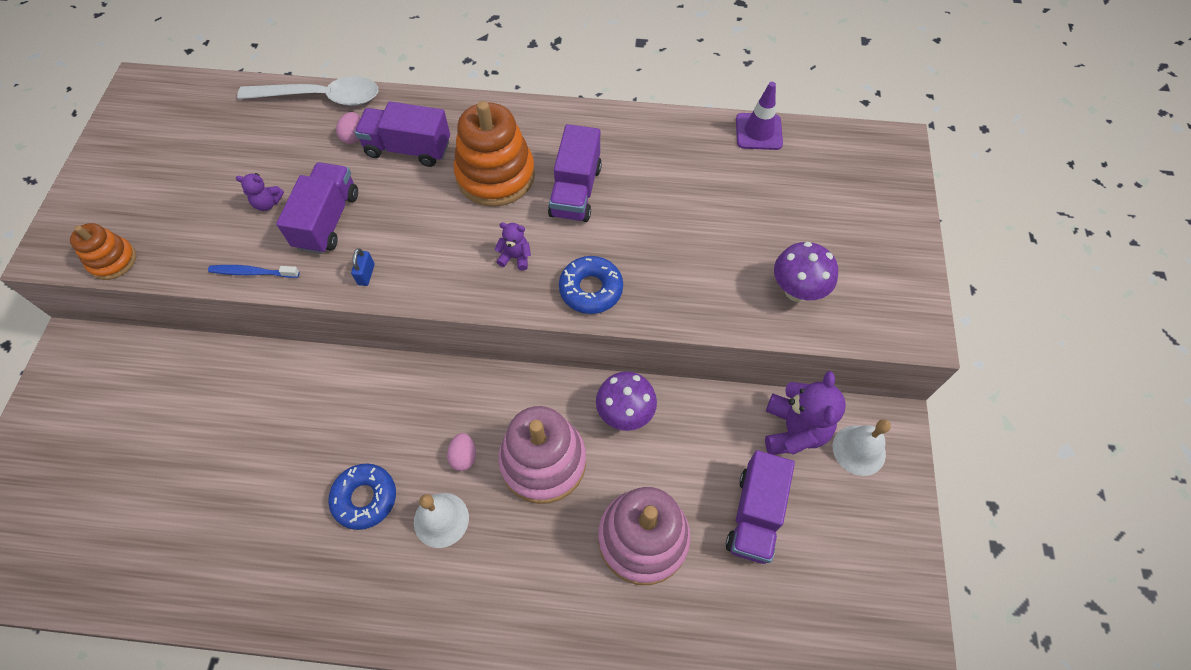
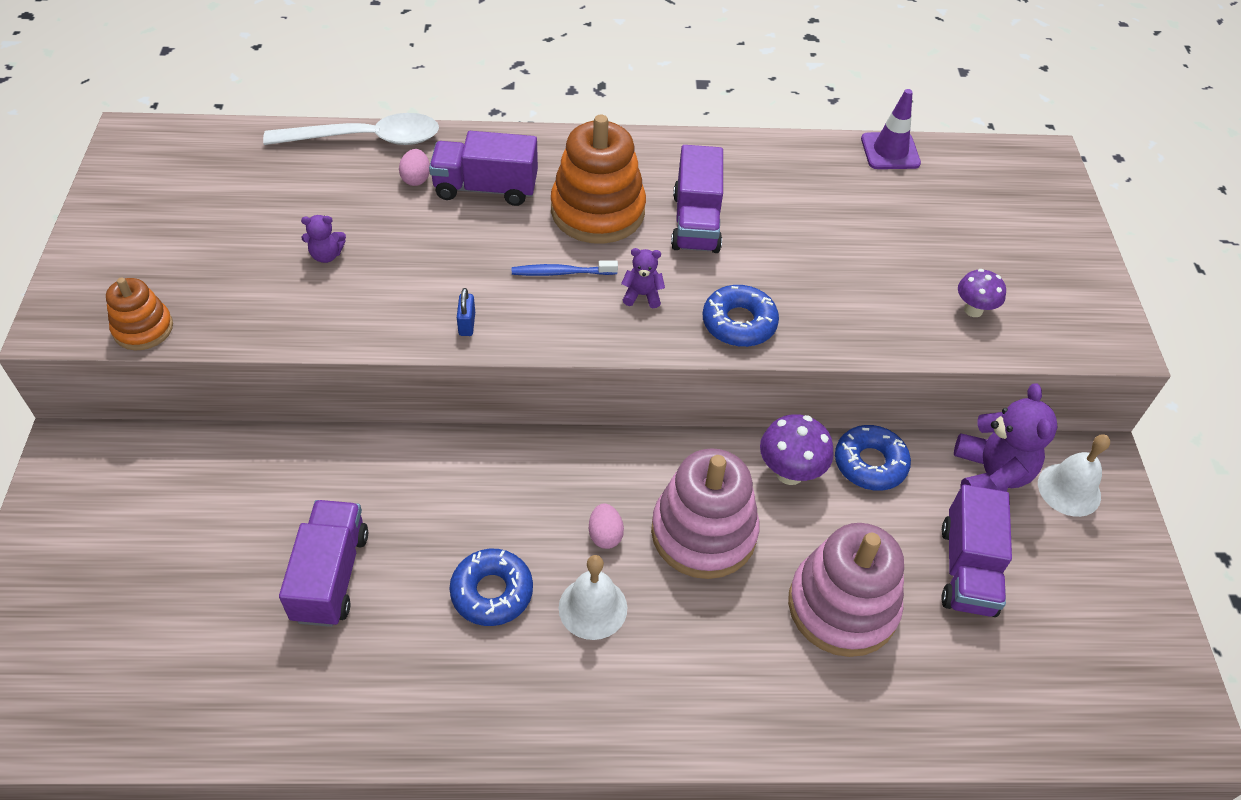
camera: 10 degrees left, 10 degrees down
(252, 272) = (325, 331): blue toothbrush -> blue toothbrush (561, 273)
(327, 220) = (405, 269): purple truck -> purple truck (331, 576)
(694, 411) = (870, 463): none -> blue donut
(796, 291) = (973, 310): purple mushroom -> purple mushroom, size x0.66

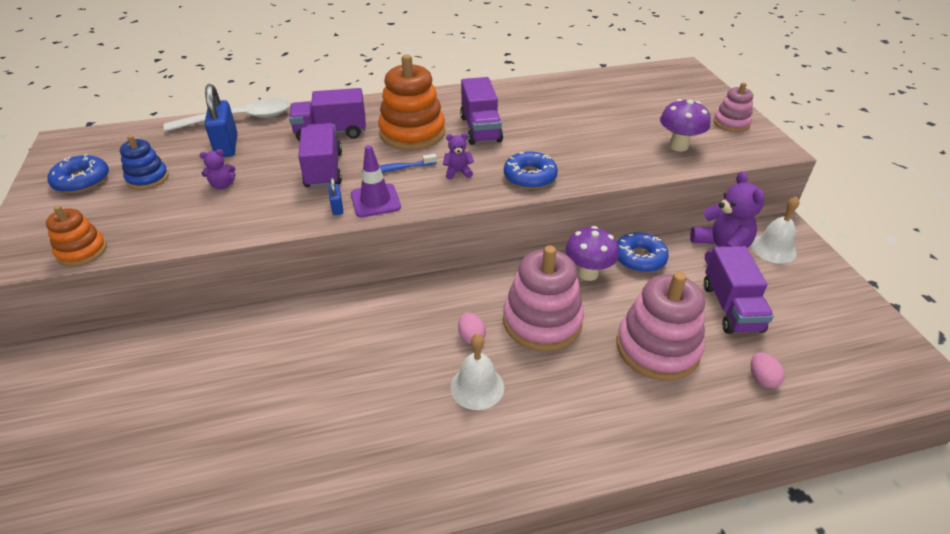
camera: 10 degrees left, 10 degrees down
(233, 224) = (148, 178): none -> blue stacking toy
(331, 576) = (264, 408): purple truck -> purple truck (324, 170)
(342, 186) = (227, 146): none -> blue padlock
(416, 179) = (280, 134): pink egg -> pink egg (762, 379)
(492, 592) = (396, 393): blue donut -> blue donut (82, 180)
(890, 151) = (589, 78): purple traffic cone -> purple traffic cone (375, 201)
(973, 310) = (678, 146): purple mushroom -> purple mushroom, size x1.51
(1071, 282) = (731, 123): none -> pink stacking toy

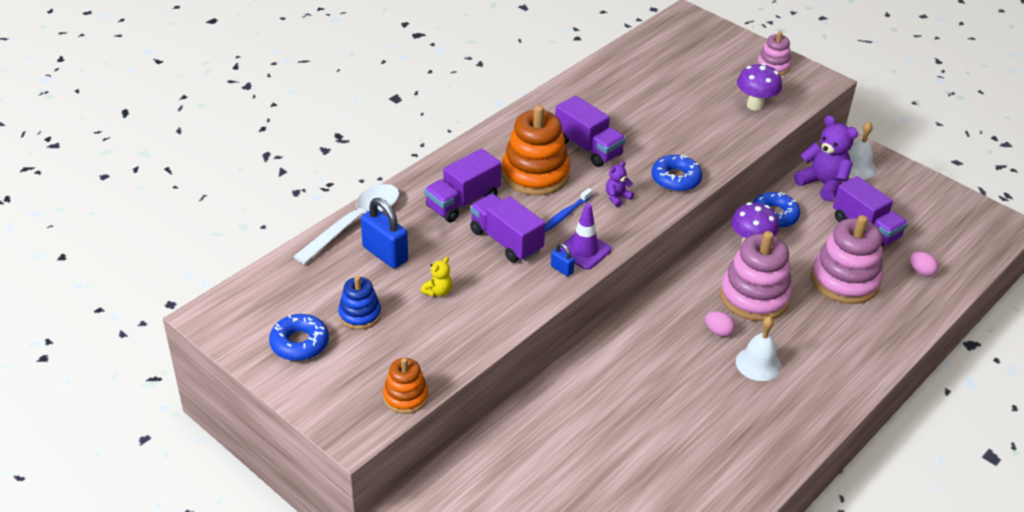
camera: 35 degrees left, 0 degrees up
(222, 185) = (438, 291): purple teddy bear -> yellow teddy bear

